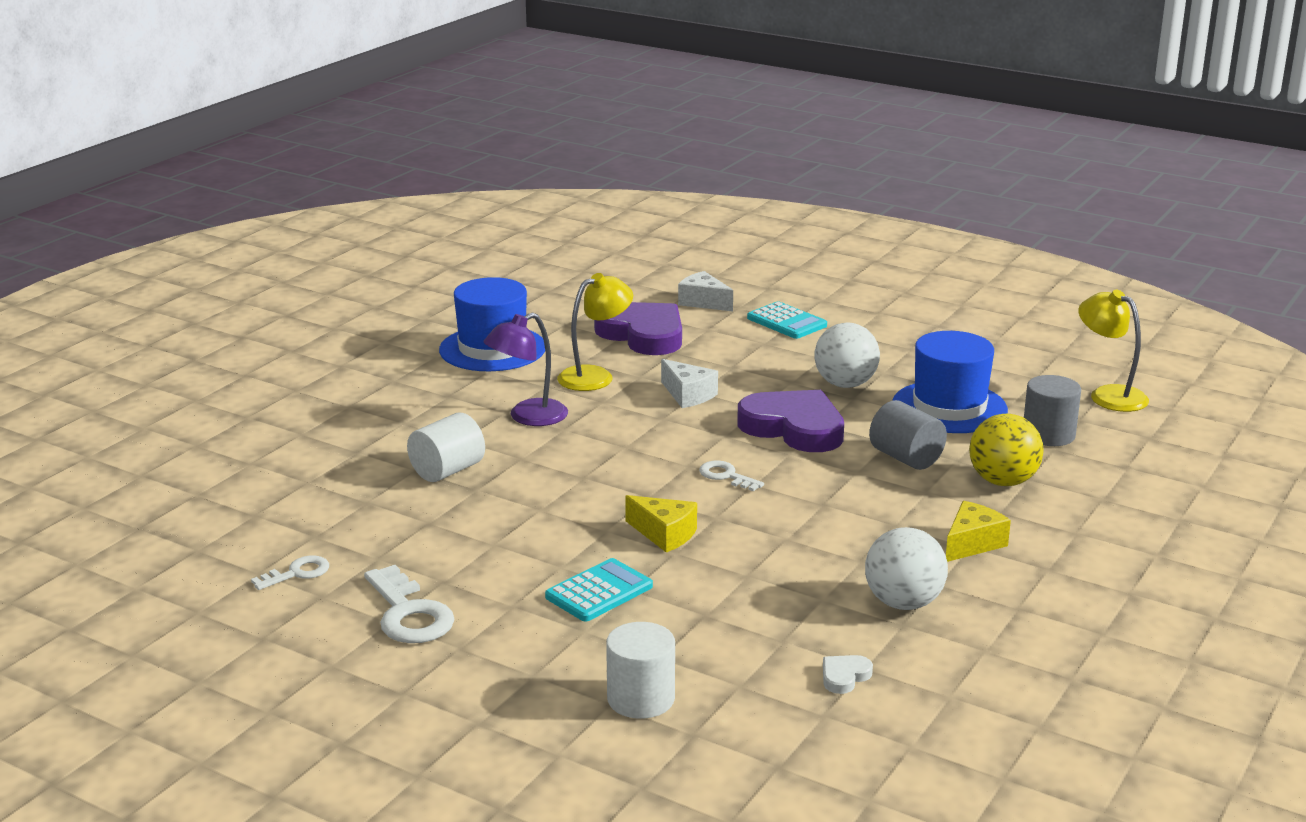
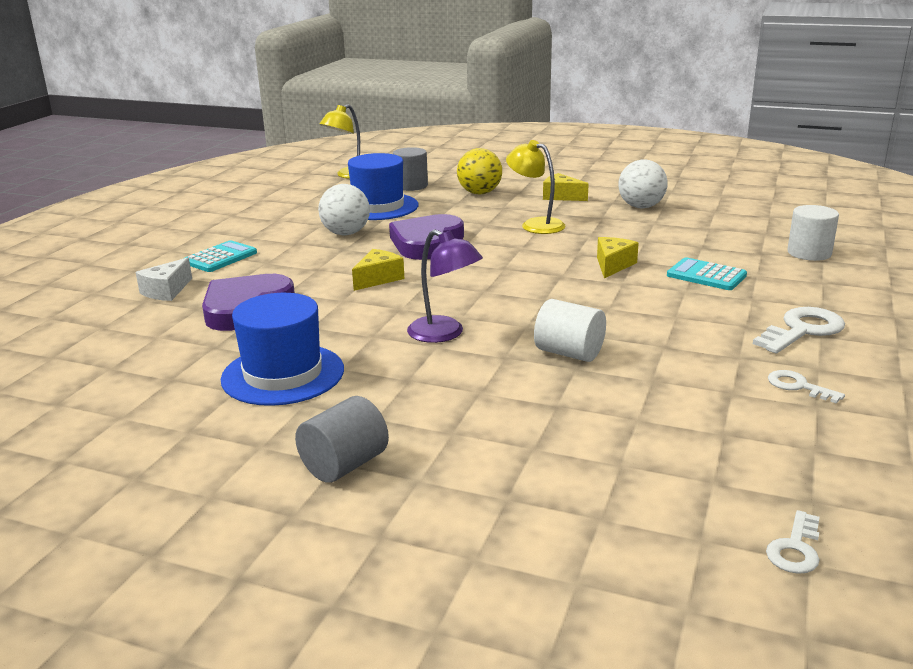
camera: 100 degrees left, 0 degrees up
(595, 376) = (346, 317): yellow lamp -> yellow lamp (535, 224)
(688, 395) = (378, 279): white cheese -> yellow cheese
(726, 476) = (514, 255): white key -> white key (795, 548)
(844, 676) = (729, 214): white heart -> none
(906, 458) = (460, 213): grey cylinder -> grey cylinder (344, 465)

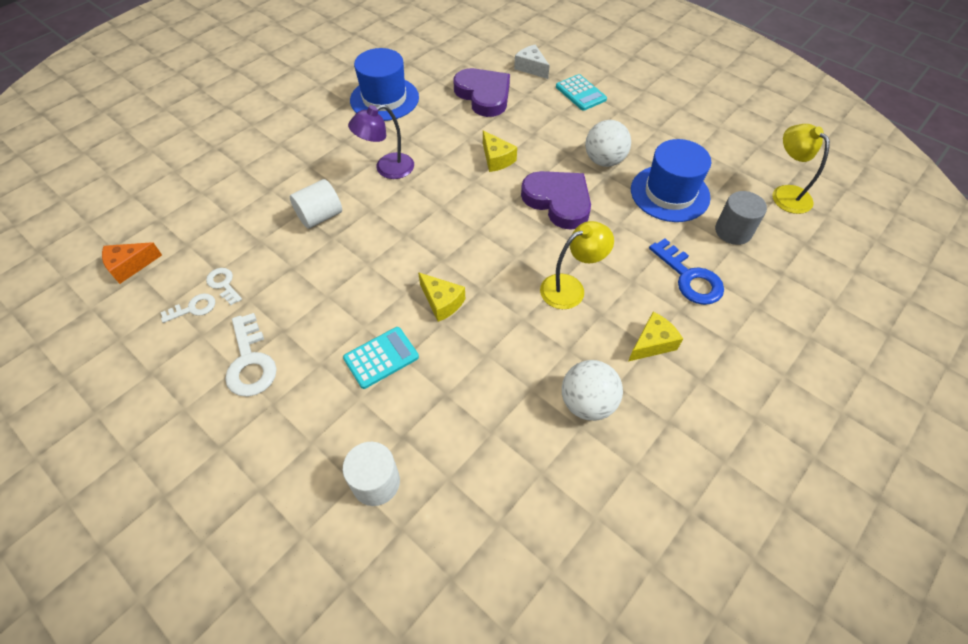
camera: 110 degrees right, 30 degrees up
(344, 465) = (282, 105): grey cylinder -> none
(479, 193) = (689, 277): yellow ball -> blue key
(795, 548) = (96, 222): white key -> white key (223, 284)
(815, 465) = (130, 266): none -> orange cheese

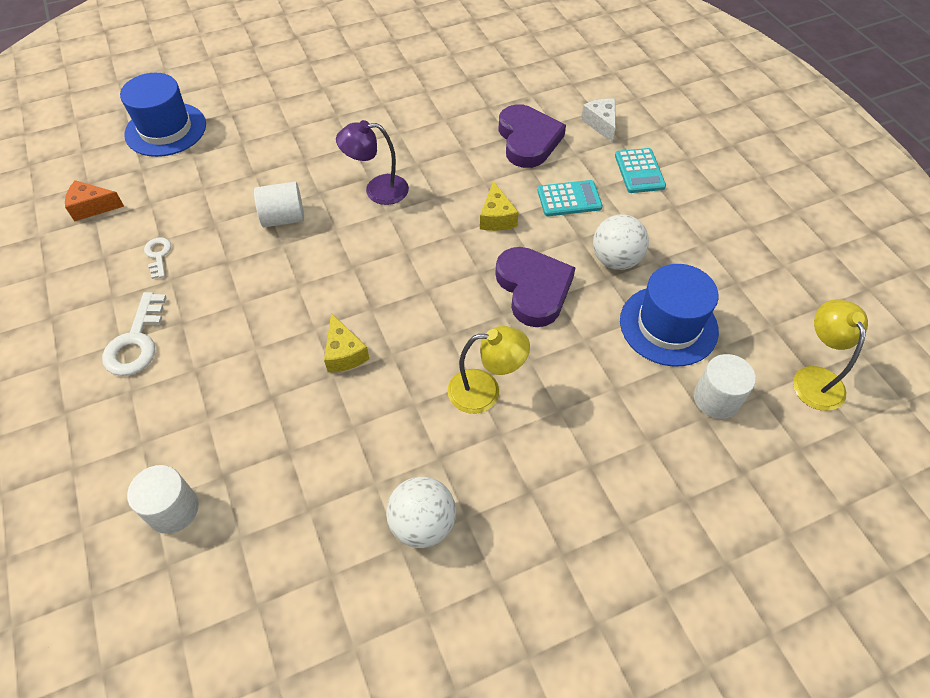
camera: 25 degrees right, 0 degrees up
(193, 308) = (120, 269): white key -> none
(381, 358) = (252, 387): turquoise calculator -> turquoise calculator (569, 199)
(384, 99) = (421, 112): blue hat -> blue hat (166, 129)
(652, 343) = (534, 490): yellow cheese -> none
(689, 277) = (626, 433): blue key -> none
(733, 231) = (716, 399): grey cylinder -> white cylinder

